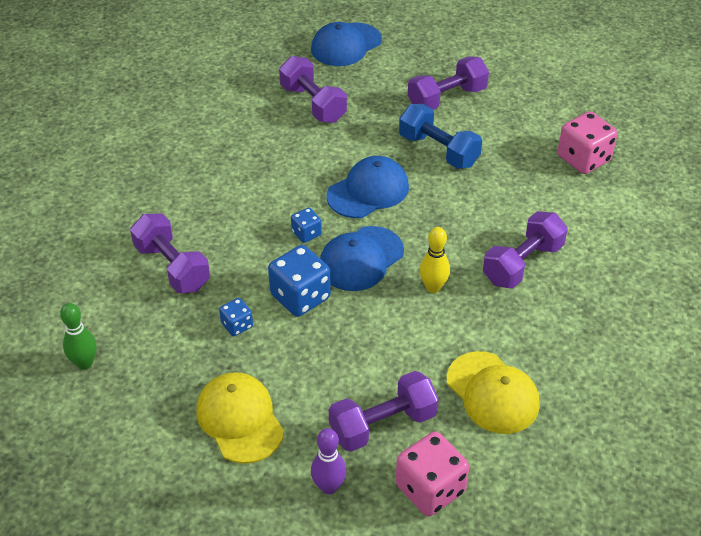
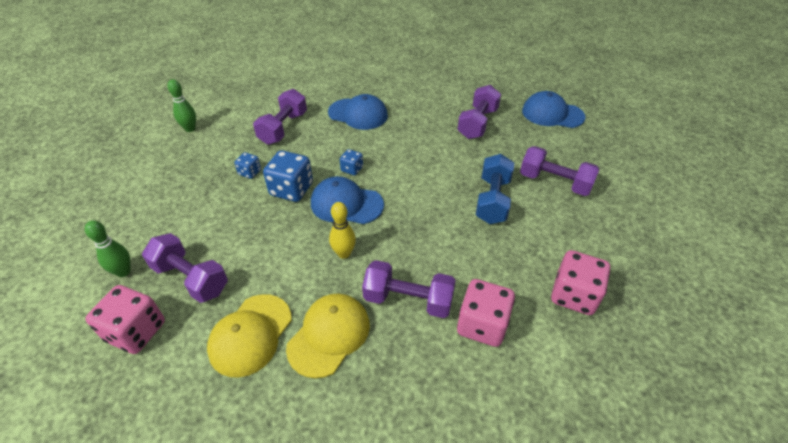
camera: 60 degrees right, 0 degrees up
(240, 419) = (170, 205): yellow cap -> yellow cap (329, 335)
(329, 487) = (123, 272): purple bowling pin -> green bowling pin
(368, 191) = (416, 181): blue cap -> blue cap (358, 114)
(579, 228) = (482, 325): none -> pink dice

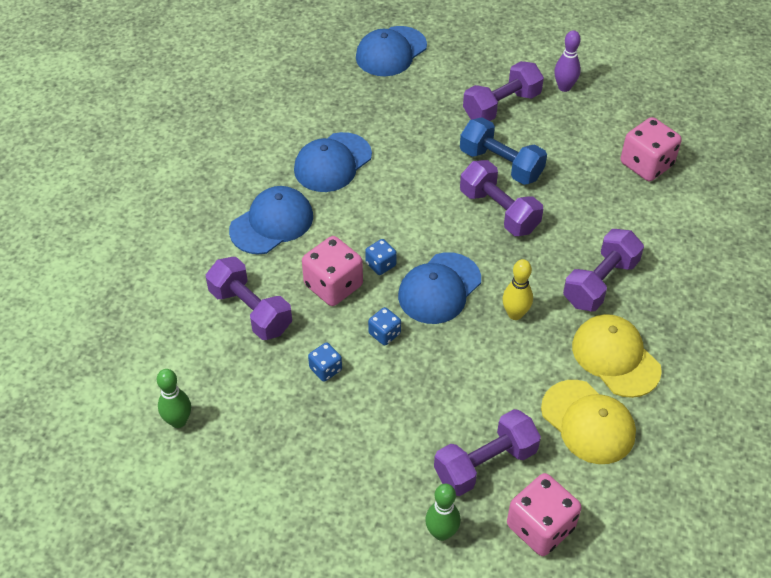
camera: 65 degrees left, 5 degrees up
(291, 189) = (384, 333): blue dice -> blue dice, size x0.53
(427, 121) = (332, 163): none -> blue cap
(477, 123) = (366, 120): purple dumbbell -> purple dumbbell (499, 211)
(482, 325) = (651, 240): pink dice -> pink dice (333, 285)
(612, 212) = (564, 87): none -> purple bowling pin

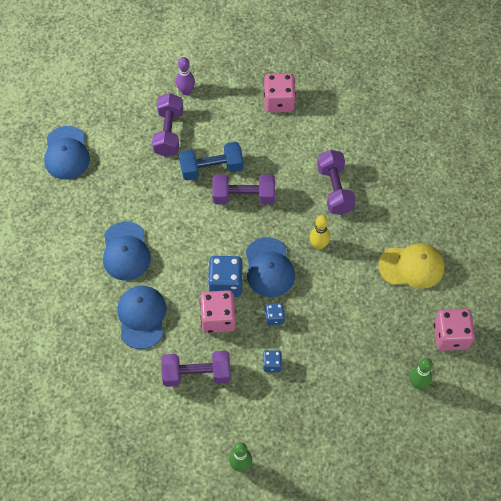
camera: 50 degrees left, 10 degrees up
(381, 264) = (226, 283): blue dice -> blue dice, size x1.89
(485, 463) = (396, 332): purple dumbbell -> none
(615, 357) = (385, 222): yellow cap -> none

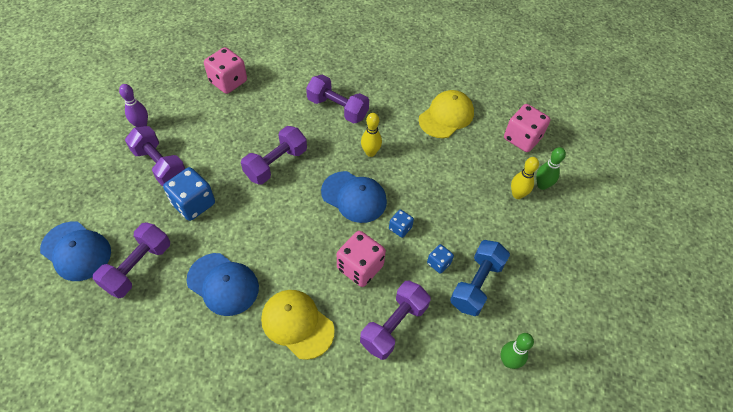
camera: 50 degrees left, 5 degrees down
(90, 195) = (138, 267): none -> purple dumbbell
(142, 317) = (297, 324): blue cap -> yellow cap
(211, 168) = (227, 164): blue dumbbell -> blue dumbbell (476, 284)
(226, 283) = (335, 236): blue dice -> blue dice (193, 204)
(389, 372) = (517, 194): none -> yellow bowling pin

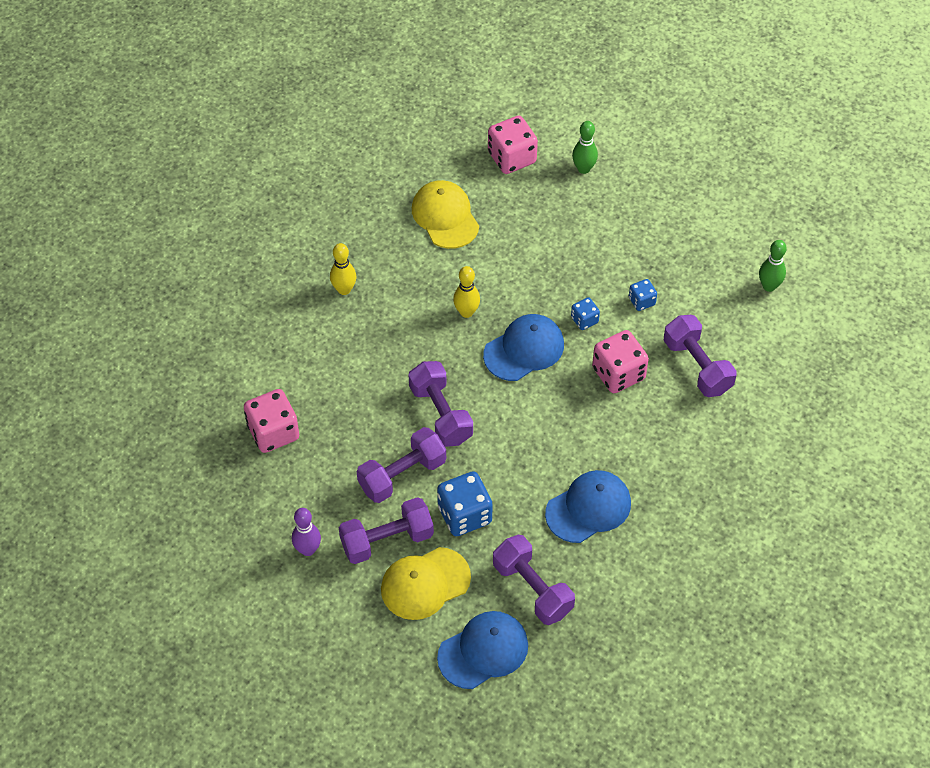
camera: 65 degrees left, 0 degrees up
(297, 324) = (663, 451): yellow cap -> yellow cap (425, 583)
(337, 108) = (380, 323): purple dumbbell -> purple dumbbell (402, 475)
(476, 284) = (679, 278): blue dumbbell -> none
(517, 194) = (586, 196): yellow bowling pin -> yellow bowling pin (344, 289)

